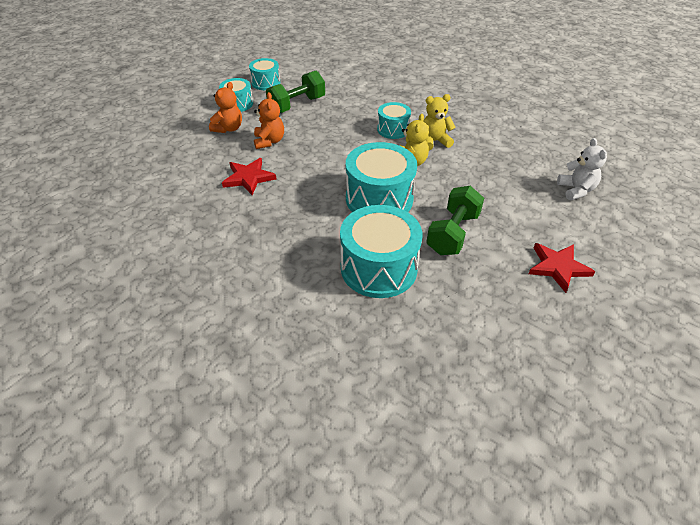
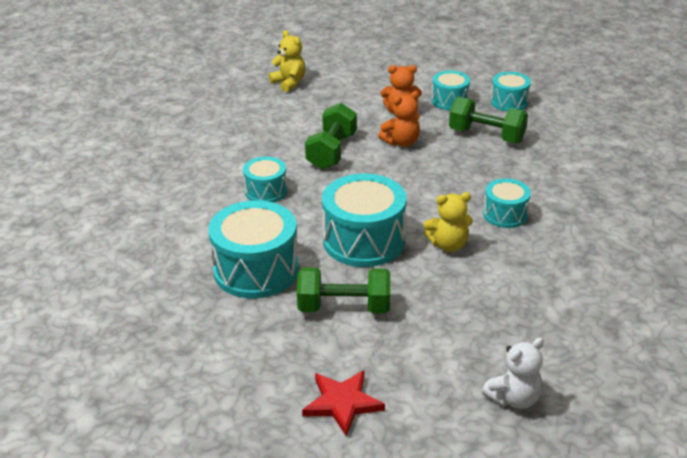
camera: 65 degrees right, 10 degrees down
(248, 178) = (332, 151): red star -> green dumbbell
(272, 230) = (266, 191): none -> turquoise drum
(434, 141) = (510, 252): yellow teddy bear -> yellow teddy bear (289, 83)

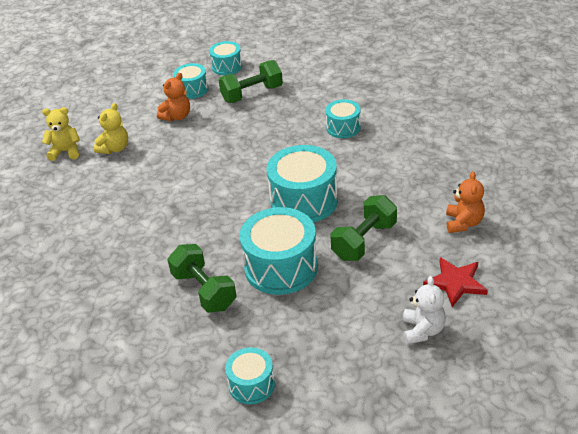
camera: 50 degrees left, 5 degrees up
(266, 191) = (193, 223): turquoise drum -> turquoise drum (251, 385)
(332, 151) = (184, 170): green dumbbell -> green dumbbell (204, 290)
(401, 142) = (213, 133): orange teddy bear -> orange teddy bear (463, 223)
(448, 245) = (348, 165): yellow teddy bear -> yellow teddy bear (114, 148)
(514, 398) = (512, 207): white teddy bear -> white teddy bear (422, 330)

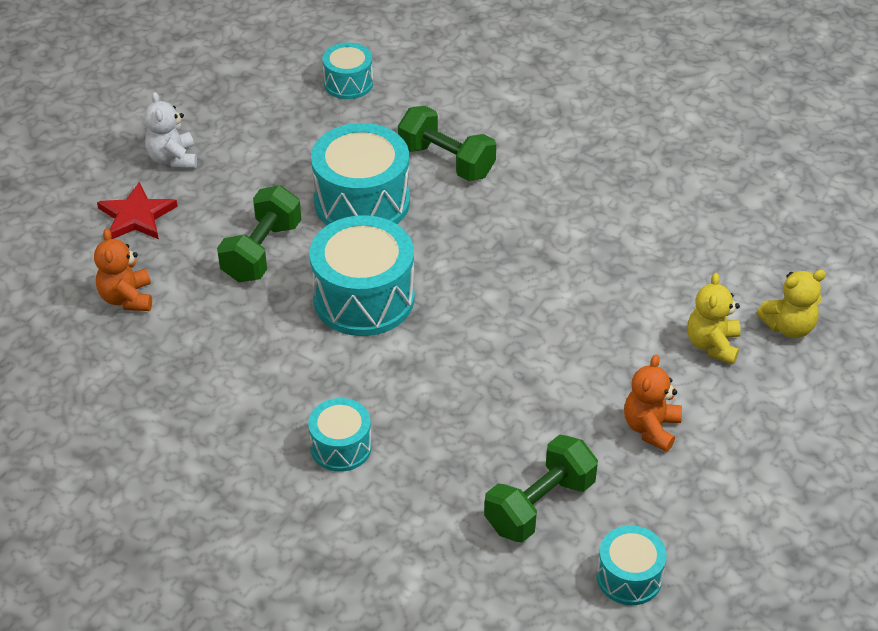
camera: 160 degrees right, 5 degrees up
(192, 89) = (662, 500): turquoise drum -> none

